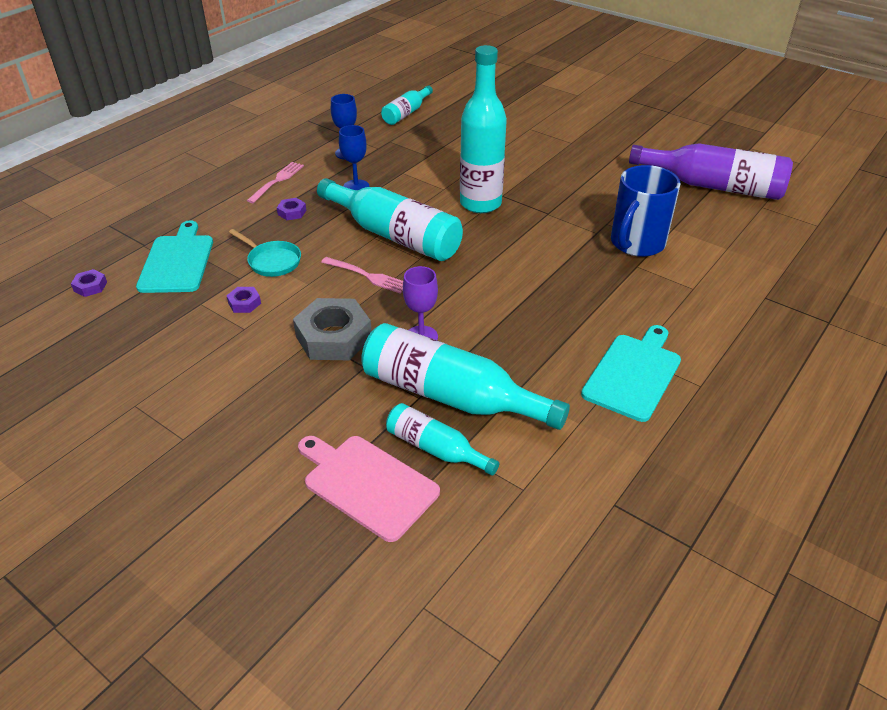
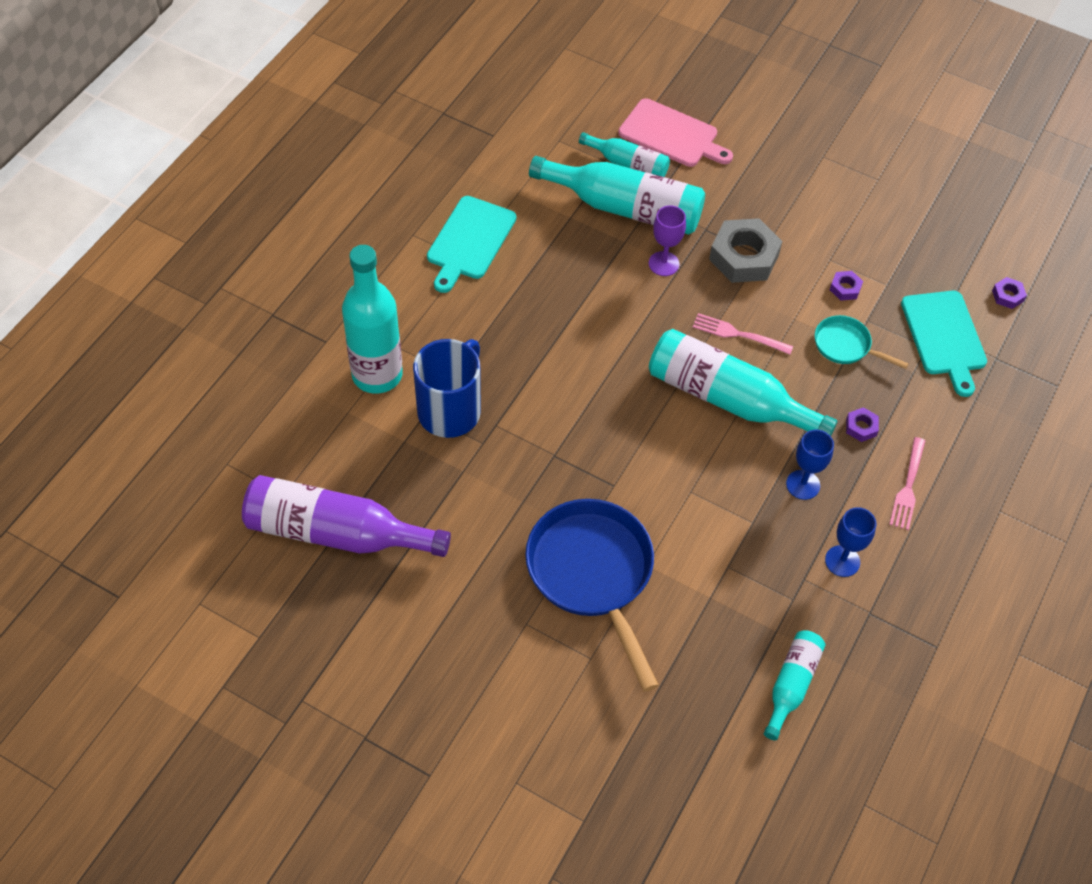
camera: 170 degrees right, 15 degrees up
(480, 203) = (638, 466): turquoise bottle -> turquoise bottle (377, 375)
(524, 158) = (592, 574): none -> blue pan

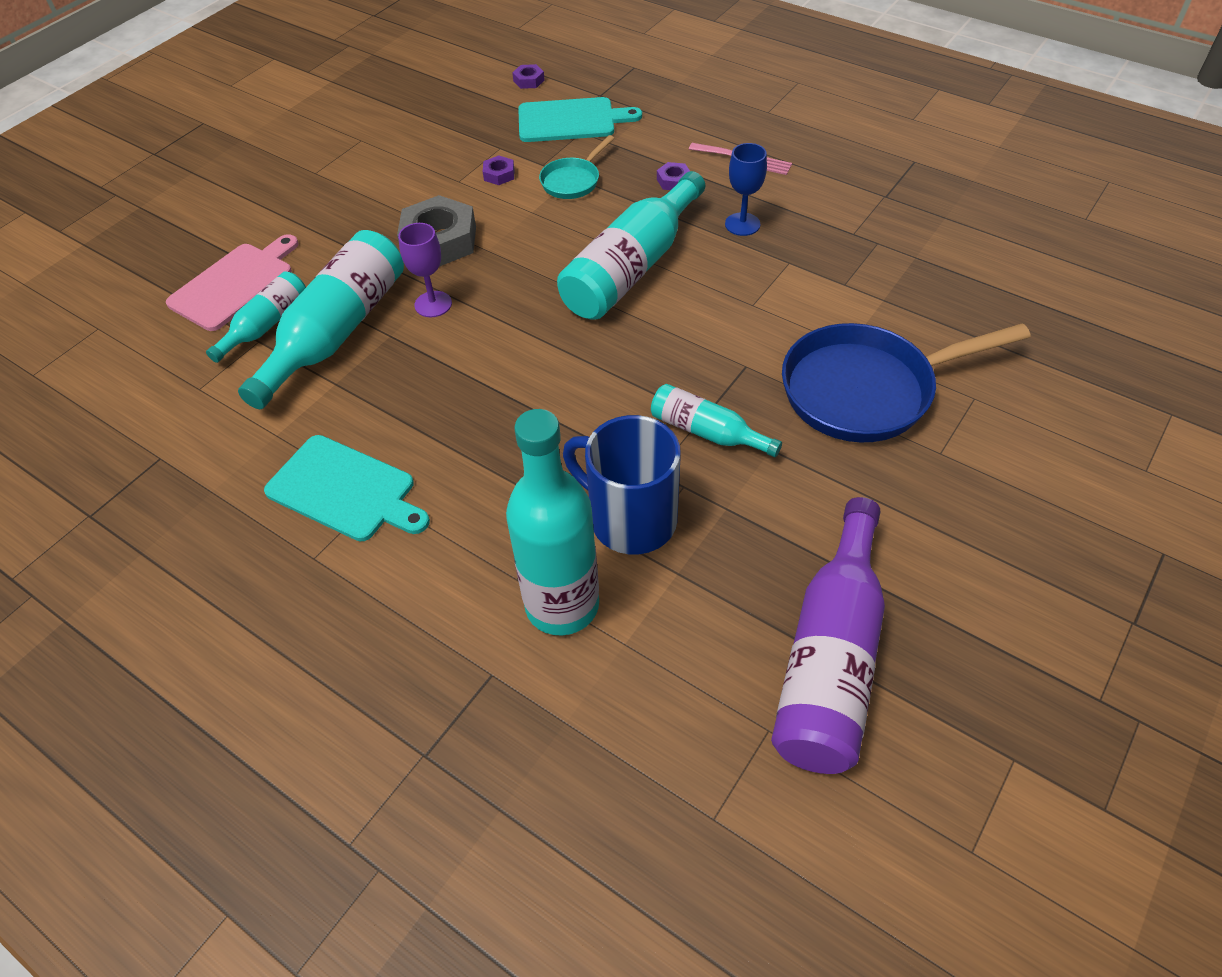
camera: 80 degrees left, 5 degrees down
(738, 334) = (546, 253): pink fork -> none
(791, 685) = (974, 252): turquoise bottle -> turquoise bottle (707, 431)
(842, 561) = (830, 207): blue goblet -> none

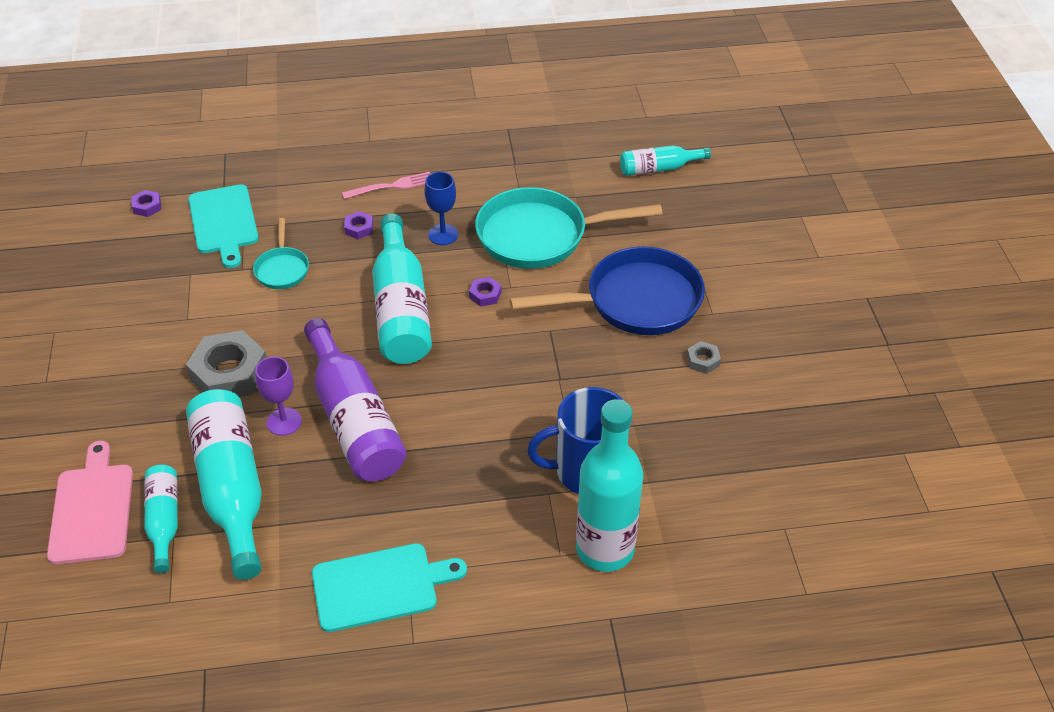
camera: 45 degrees left, 5 degrees down
(499, 174) = (215, 295): purple nut -> purple nut (485, 295)
(571, 120) = (223, 222): turquoise cutting board -> turquoise cutting board turned 120 degrees clockwise
(707, 431) = (572, 387): turquoise bottle -> turquoise bottle (658, 168)
(830, 658) = (774, 468): purple bottle -> purple bottle (354, 420)
(835, 274) = (539, 236): none -> turquoise pan
(866, 390) = (635, 301): blue pan -> blue pan turned 135 degrees counterclockwise
(874, 493) = (703, 360): none -> grey nut

